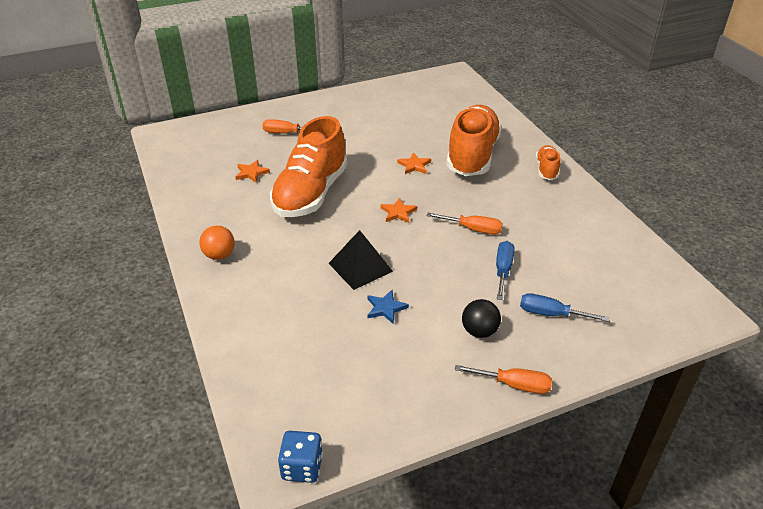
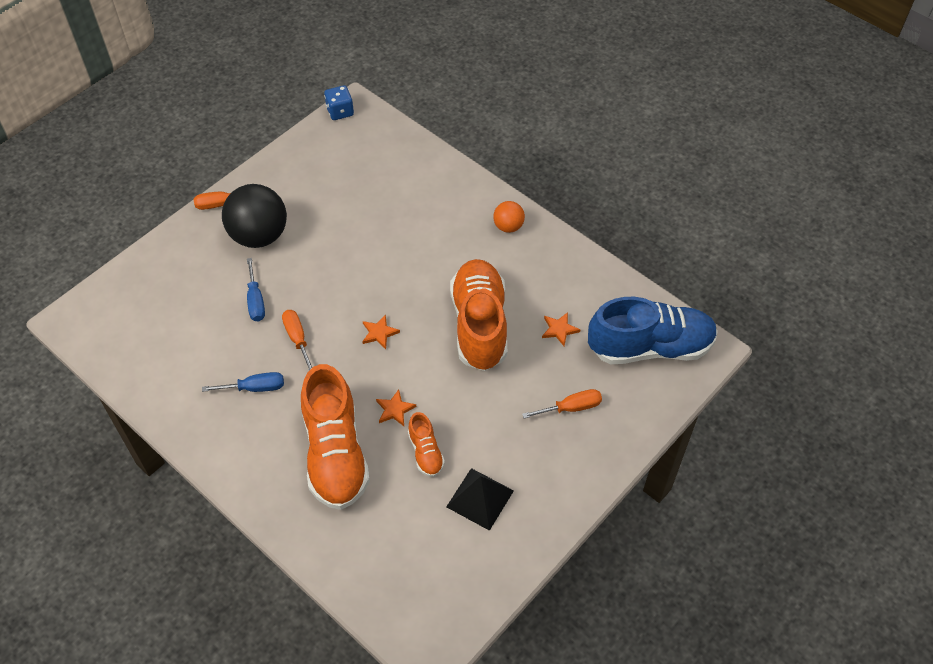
camera: 155 degrees right, 15 degrees up
(197, 145) = (650, 347): none -> blue shoe
(360, 267) = (381, 258): black pyramid -> black pyramid (480, 498)
(385, 308) = (341, 229): blue star -> none
(473, 229) = (297, 339): orange screwdriver -> orange screwdriver turned 75 degrees clockwise
(479, 331) = (259, 235): black ball -> black ball, size x1.99
(546, 170) = (241, 462): orange shoe -> orange shoe (426, 452)
(551, 314) = (205, 271): blue screwdriver -> blue screwdriver (255, 388)

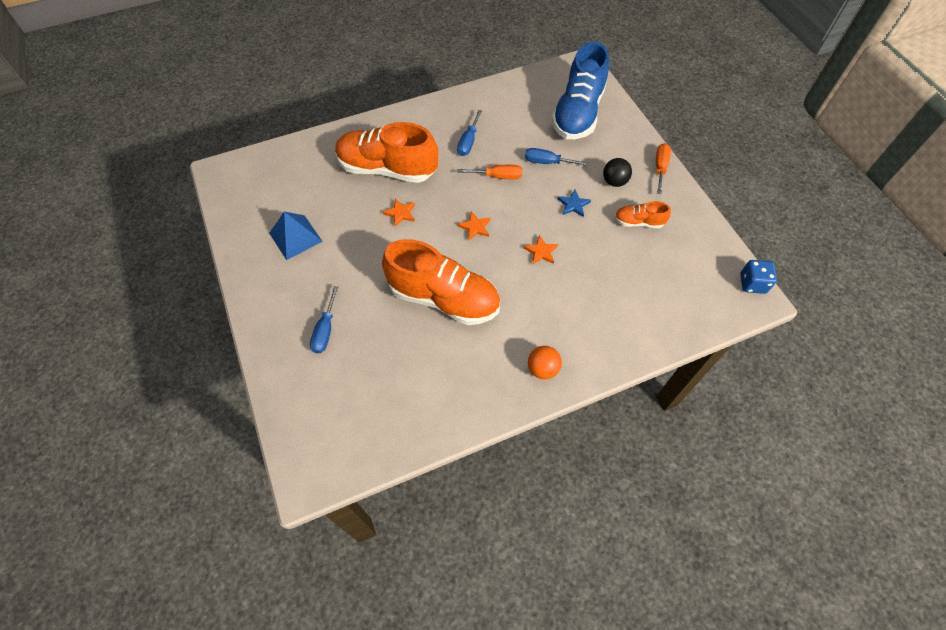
camera: 115 degrees right, 5 degrees up
(259, 235) = (614, 182): black ball -> black ball, size x0.50
(307, 260) = (573, 205): none -> blue star
(426, 452) = (353, 219): orange shoe -> orange shoe (638, 222)
(480, 498) = (295, 237): black pyramid -> blue pyramid
(559, 330) = (404, 358): orange star -> orange star (541, 252)
(571, 408) = (325, 330): orange screwdriver -> blue screwdriver
(650, 347) = (341, 426): blue shoe -> blue shoe (578, 113)

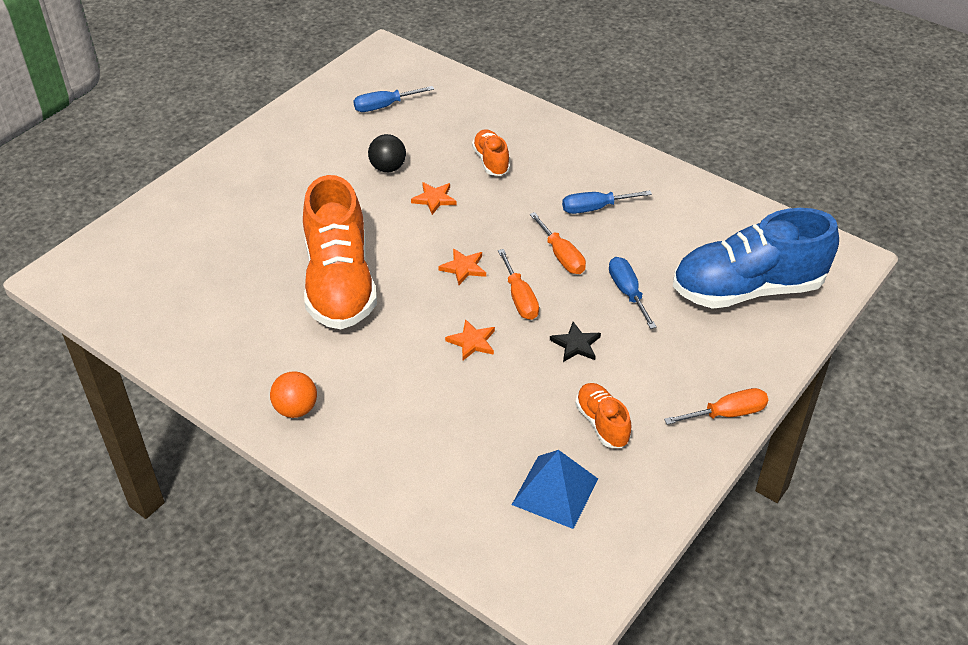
camera: 60 degrees right, 15 degrees down
(295, 237) = (340, 138): blue pyramid -> blue pyramid (555, 491)
(325, 330) = (237, 212): blue screwdriver -> blue screwdriver (384, 106)
(387, 169) = (491, 161): orange shoe -> orange shoe, size x0.46
(519, 212) = (519, 298): none -> orange screwdriver
(573, 205) = (576, 344): blue star -> black star
(614, 182) = (654, 372): black ball -> black ball (388, 168)
(752, 283) = (593, 597): blue dice -> none

